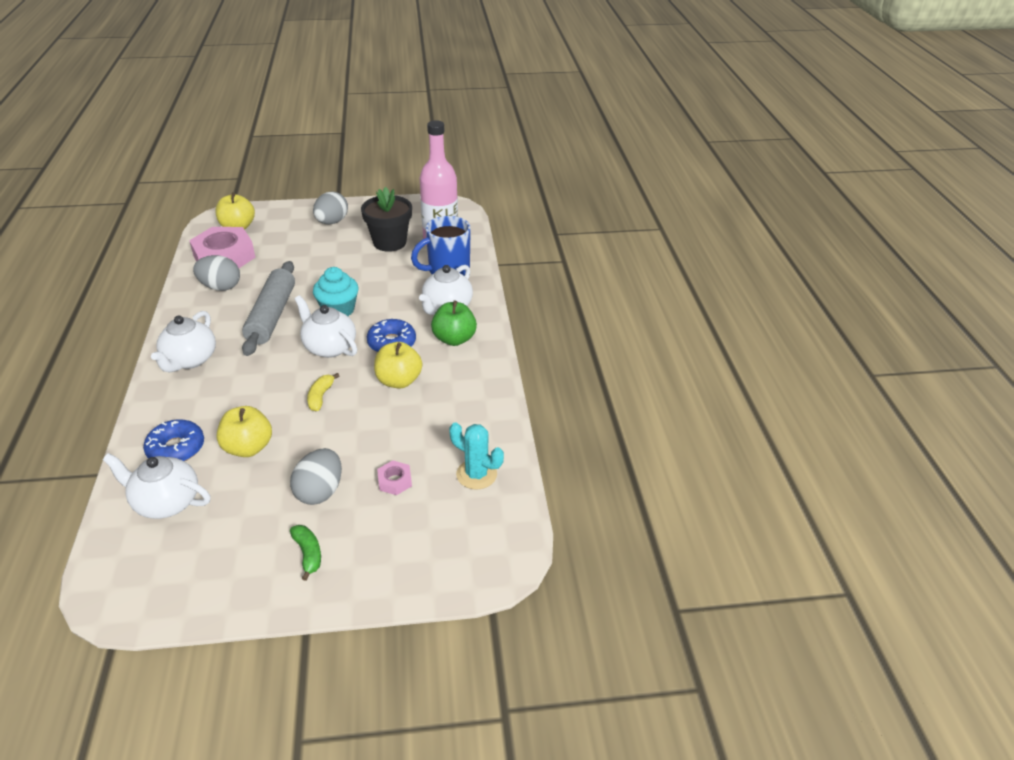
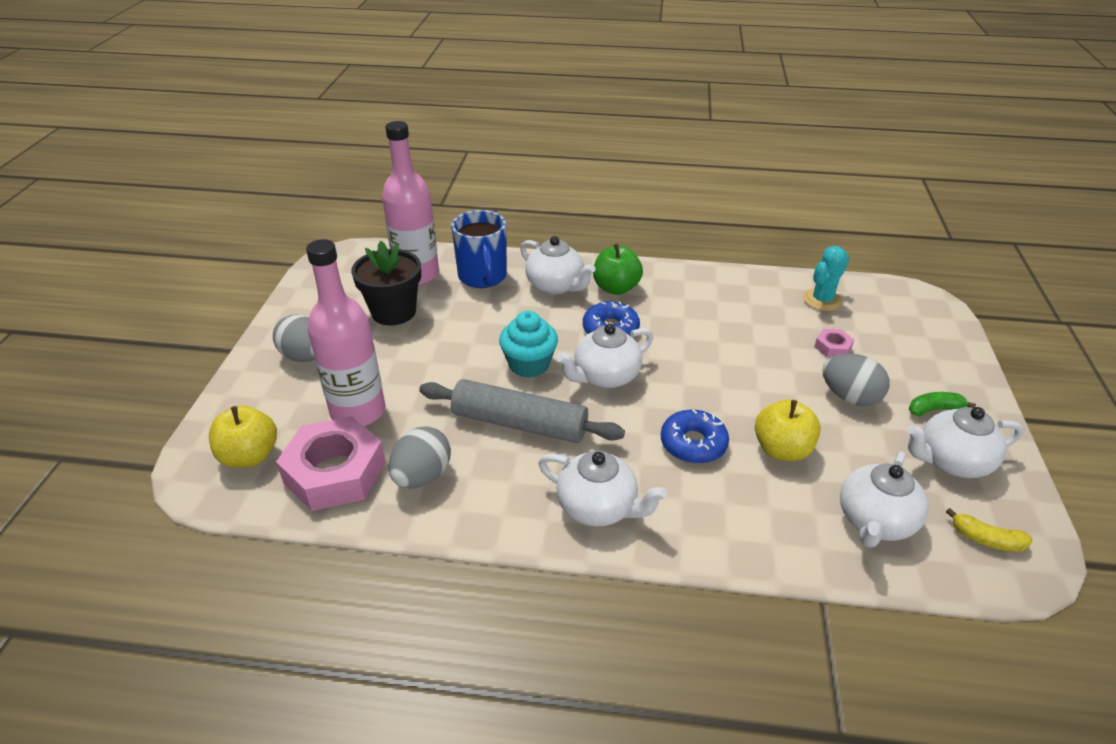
camera: 75 degrees left, 0 degrees up
(176, 448) = (781, 516): blue donut -> blue donut (693, 444)
(235, 560) = (952, 461): none -> white teapot
(279, 252) = (358, 411): none -> pink bottle
(320, 397) = (697, 388): yellow banana -> yellow banana (986, 539)
(399, 381) = (679, 331): yellow apple -> none

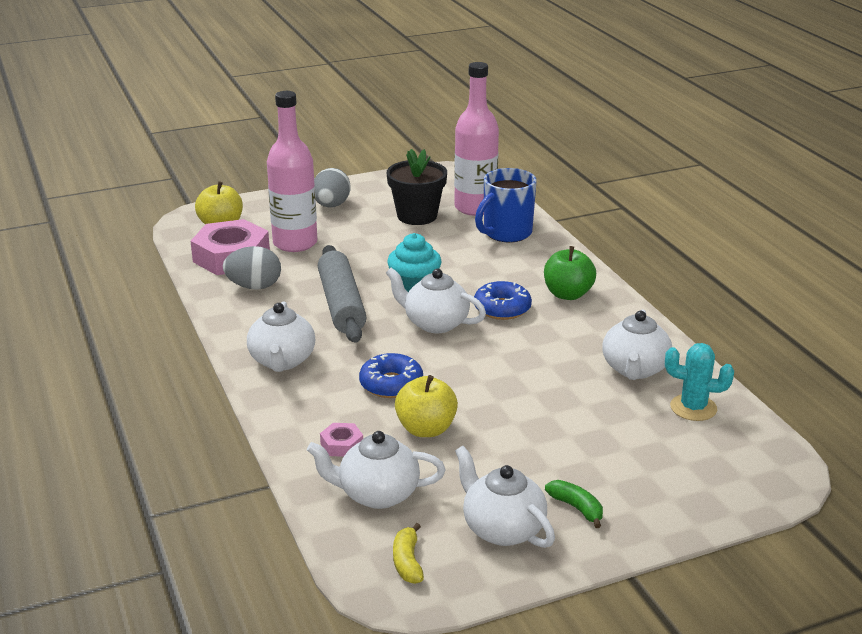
camera: 60 degrees right, 10 degrees down
(555, 286) = (534, 267): white teapot -> white teapot (634, 369)
(832, 347) = (613, 429): pink nut -> pink nut (342, 444)
(849, 397) = (541, 453): grey egg -> none

